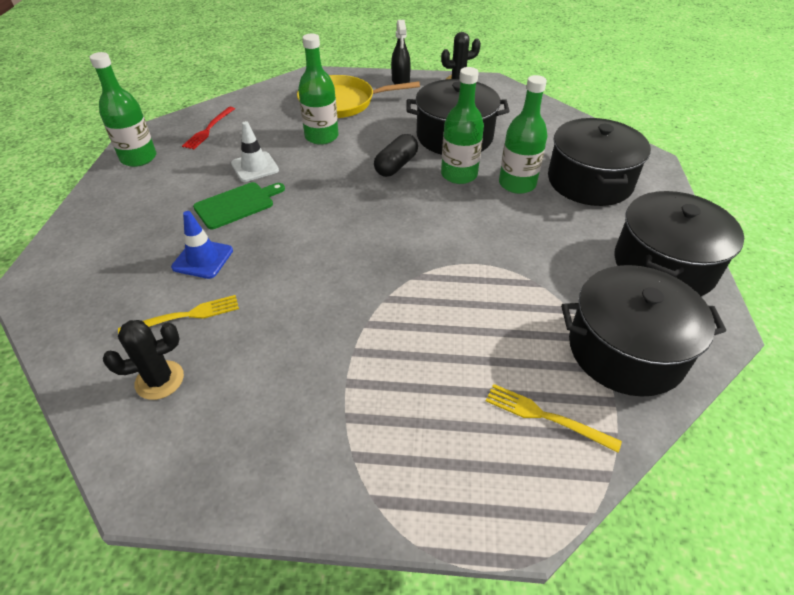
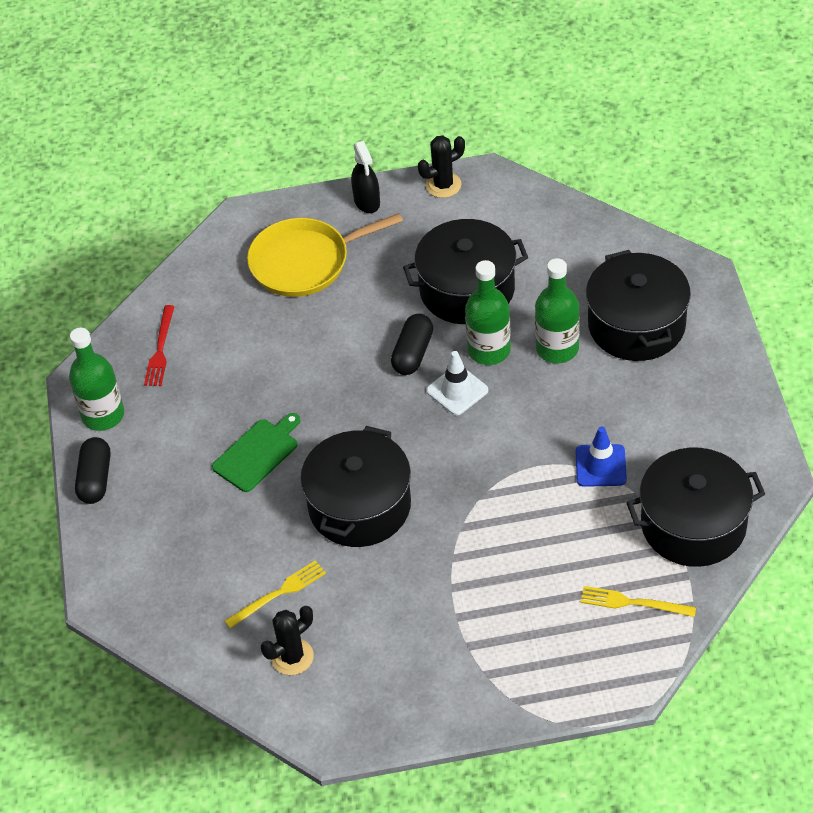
camera: 10 degrees left, 5 degrees up
(100, 195) = (95, 479): none -> black capsule
(203, 259) = (259, 529): blue traffic cone -> blue traffic cone (600, 466)
(255, 167) = (249, 395): white traffic cone -> white traffic cone (457, 390)
(321, 137) = (306, 328): green bottle -> none
(664, 265) = (723, 421): black pot -> black pot (360, 506)

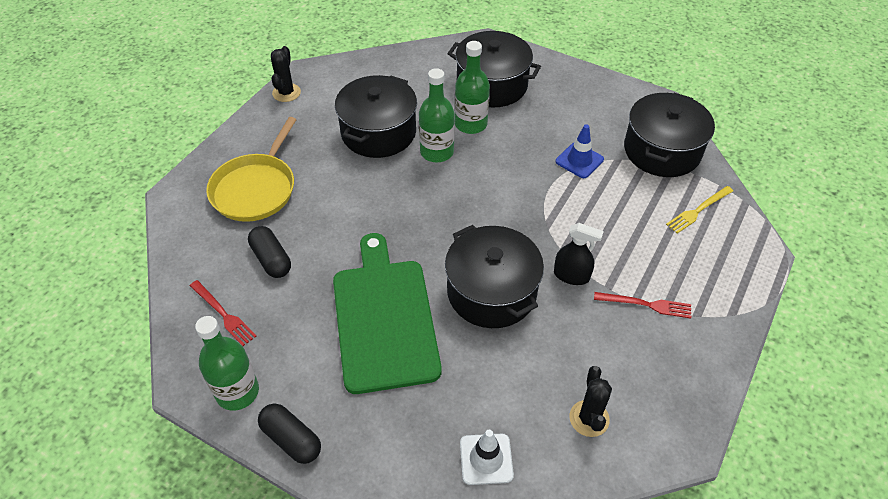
camera: 55 degrees left, 0 degrees up
(258, 453) = (384, 318): green cutting board -> green cutting board, size x1.98
(278, 593) = (523, 389): yellow fork -> none
(367, 201) = (250, 131): black spray bottle -> black spray bottle (571, 275)
(413, 353) = (396, 186): black capsule -> black capsule (271, 259)
(457, 390) = (451, 185): white traffic cone -> white traffic cone (486, 459)
(459, 628) = (646, 305): none -> red fork

